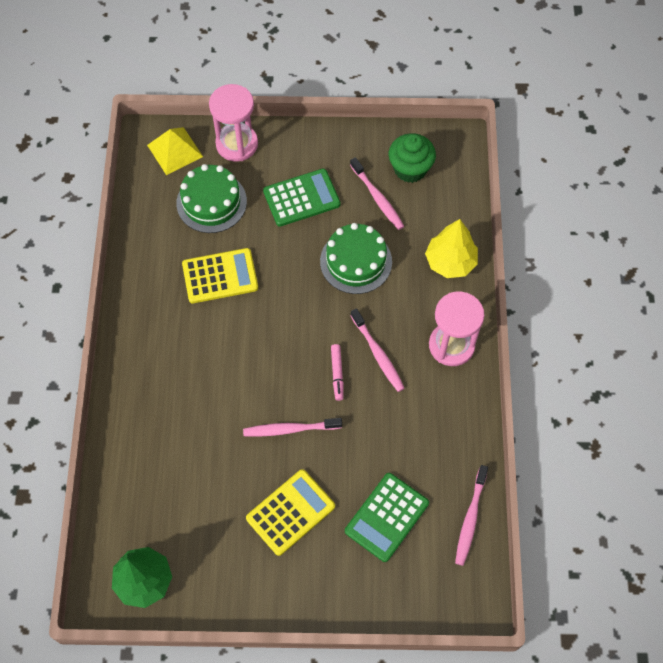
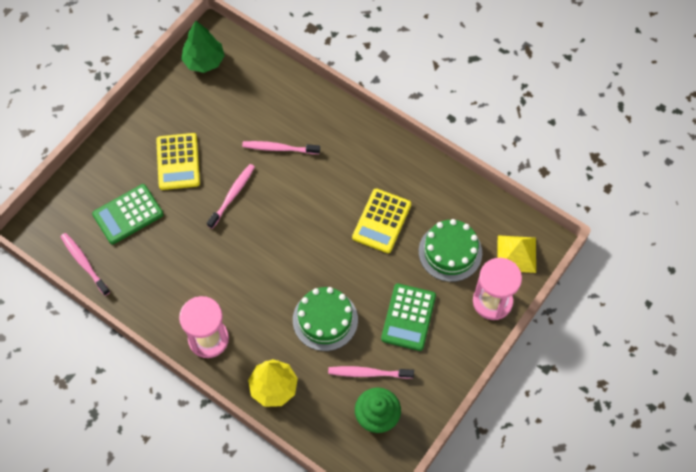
camera: 125 degrees right, 0 degrees up
(337, 374) = (248, 249): pink marker -> none
(378, 354) = (241, 285): pink toothbrush -> pink toothbrush (279, 148)
(386, 517) = (128, 214): green calculator -> green calculator turned 105 degrees counterclockwise

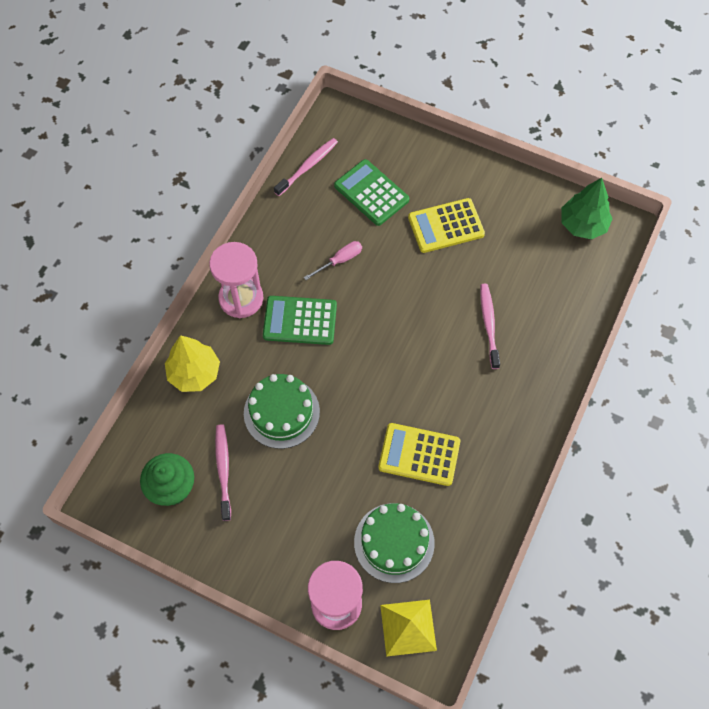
camera: 80 degrees right, 0 degrees up
(190, 251) = (339, 260): none -> pink screwdriver
(232, 195) = (417, 288): pink toothbrush -> none
(408, 317) = (299, 505): green calculator -> green calculator (300, 321)

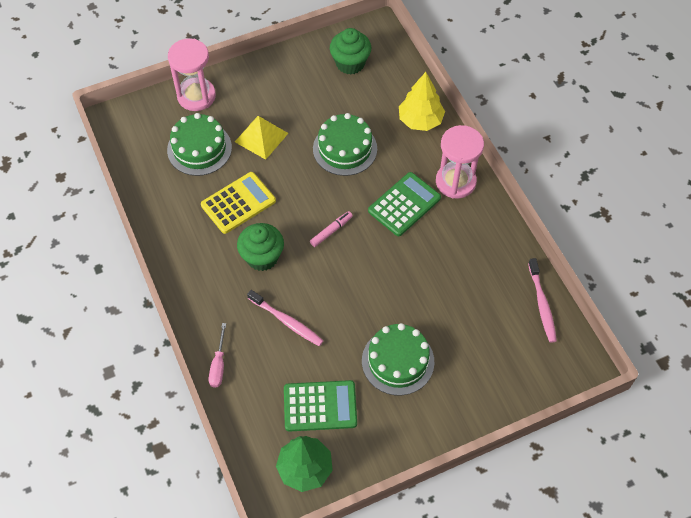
camera: 130 degrees right, 5 degrees down
(223, 470) = (336, 94): pink toothbrush -> none
(339, 260) = (432, 264): pink screwdriver -> pink screwdriver (218, 365)
(371, 193) = (476, 331): green calculator -> green calculator (320, 406)
(377, 357) = (331, 231): none -> pink marker
(408, 627) = (145, 120): yellow pyramid -> yellow pyramid (261, 137)
(446, 226) = (398, 361): yellow calculator -> green cake
(452, 390) = (262, 257): none -> green cupcake

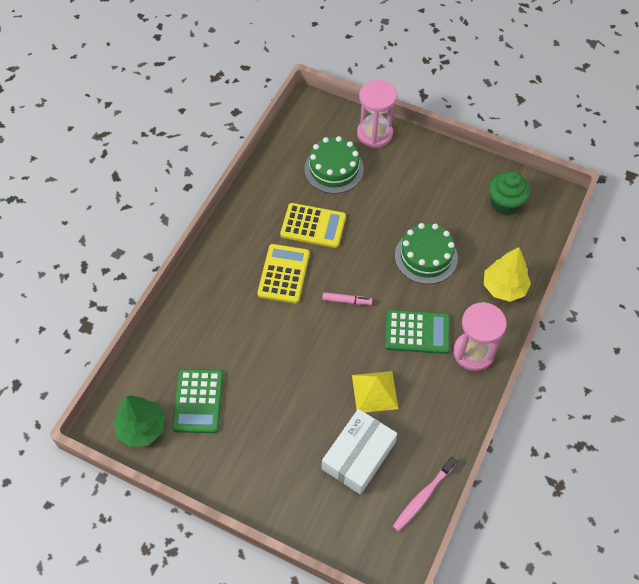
camera: 50 degrees right, 0 degrees up
(218, 365) = (176, 312): pink screwdriver -> none
(261, 137) = (381, 198): yellow pyramid -> yellow pyramid (375, 391)
(262, 257) = (284, 274): green cupcake -> yellow calculator
(287, 321) = (246, 328): pink toothbrush -> none
(320, 406) = (198, 401): green calculator -> green calculator turned 45 degrees clockwise
(398, 361) = (279, 426): green cake -> none
(472, 323) = (358, 456): none -> white box

